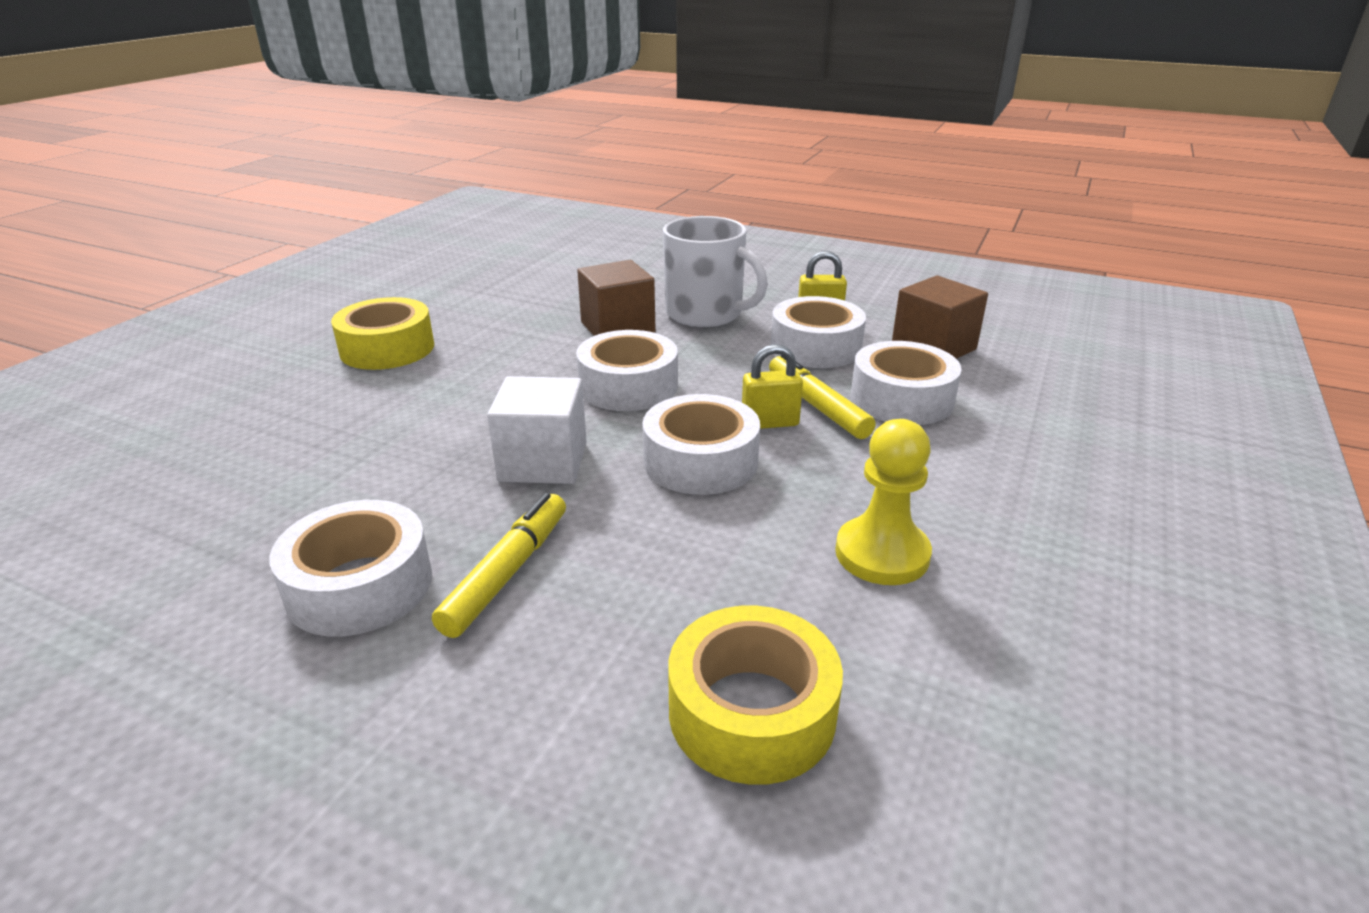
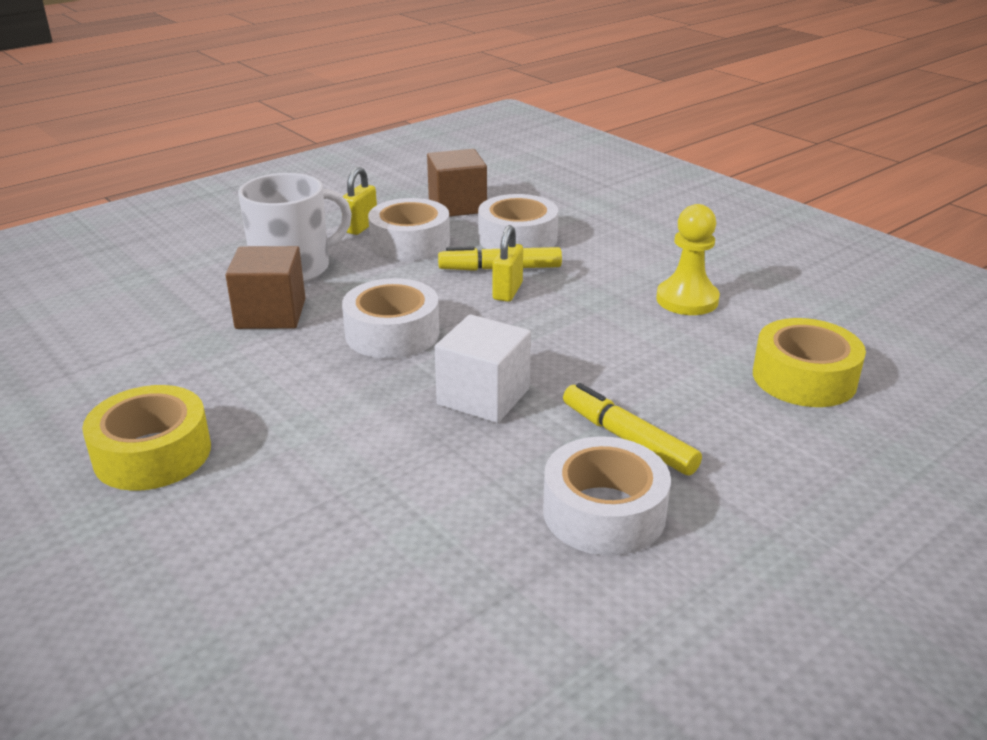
camera: 65 degrees left, 0 degrees up
(700, 461) = (538, 330): white tape -> none

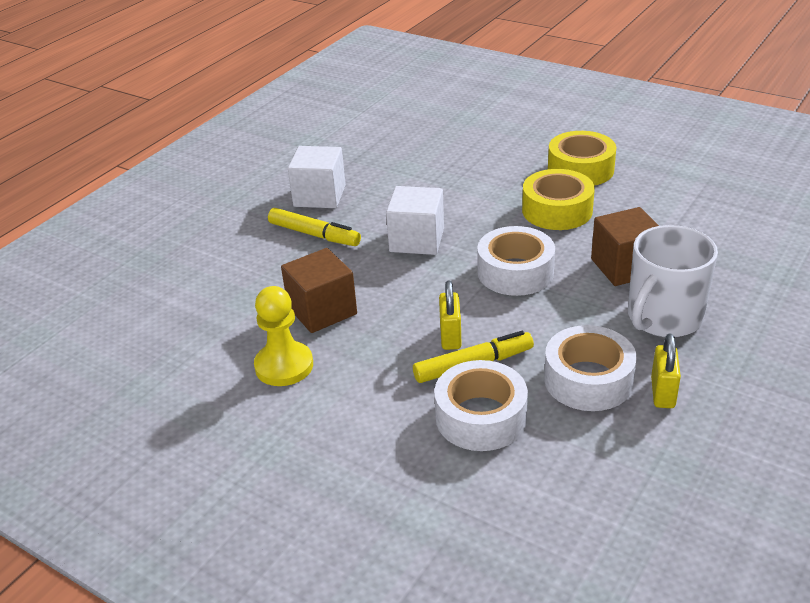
camera: 165 degrees right, 5 degrees up
(457, 206) = (589, 465): brown cube -> brown cube (322, 310)
(604, 512) = (319, 196): white tape -> white cube
(804, 378) = (192, 305): yellow tape -> yellow tape (557, 210)

